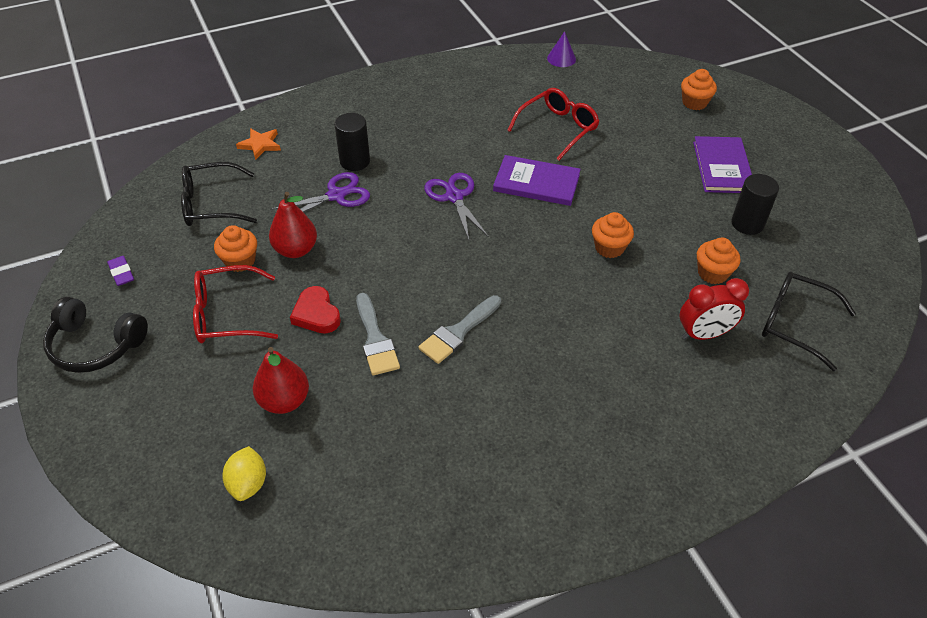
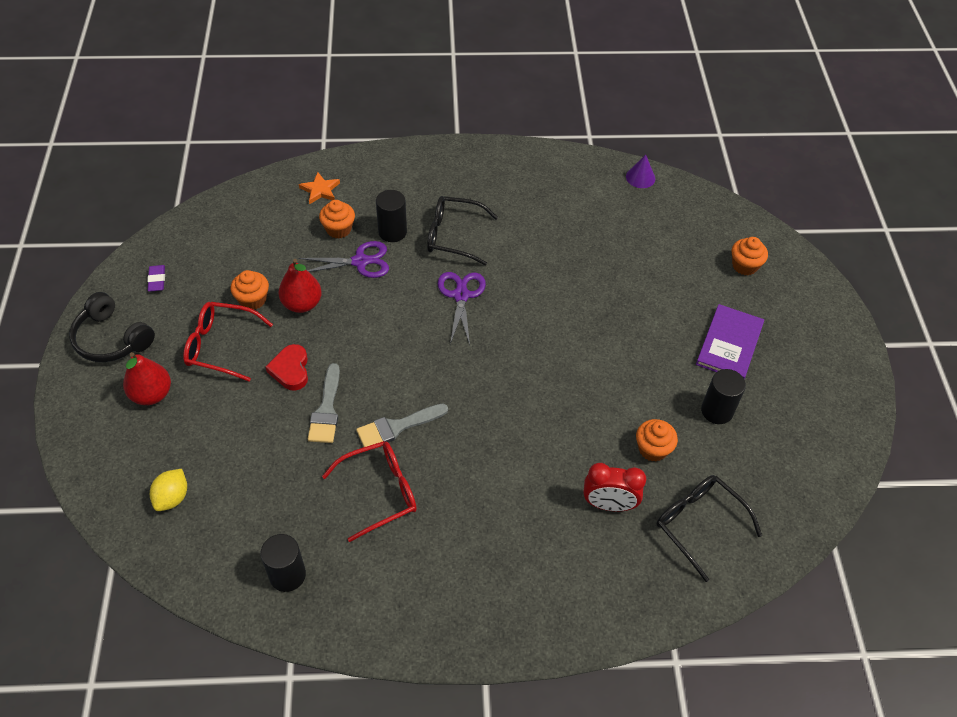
camera: 20 degrees right, 5 degrees up
(212, 204) = (255, 237): black glasses -> black glasses (454, 236)
(284, 401) = (230, 438): red pear -> red pear (152, 394)
(422, 516) = (287, 575): none -> black cylinder
(536, 183) = (542, 305): purple book -> none
(557, 129) = (593, 254): red glasses -> red glasses (379, 492)
(609, 248) = (572, 392): orange cupcake -> orange cupcake (338, 229)

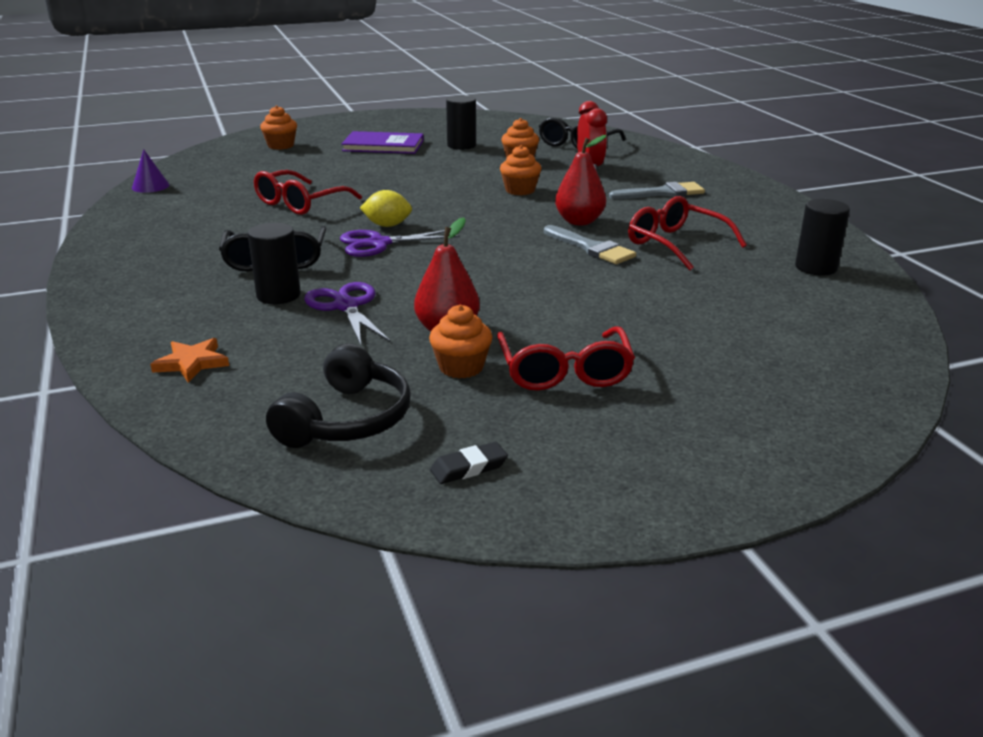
camera: 105 degrees left, 25 degrees down
(112, 338) = (628, 475): black headphones -> black headphones (346, 419)
(152, 394) = (695, 404): red pear -> red pear (579, 221)
(157, 280) = (469, 468): purple eraser -> black eraser
(172, 497) = (819, 347): yellow lemon -> yellow lemon (387, 225)
(290, 370) = (565, 315): red heart -> none
(326, 409) = (603, 285): grey brush -> grey brush (662, 193)
(338, 229) = (283, 332): orange cupcake -> orange cupcake (520, 190)
(570, 262) = (301, 203): none -> red glasses

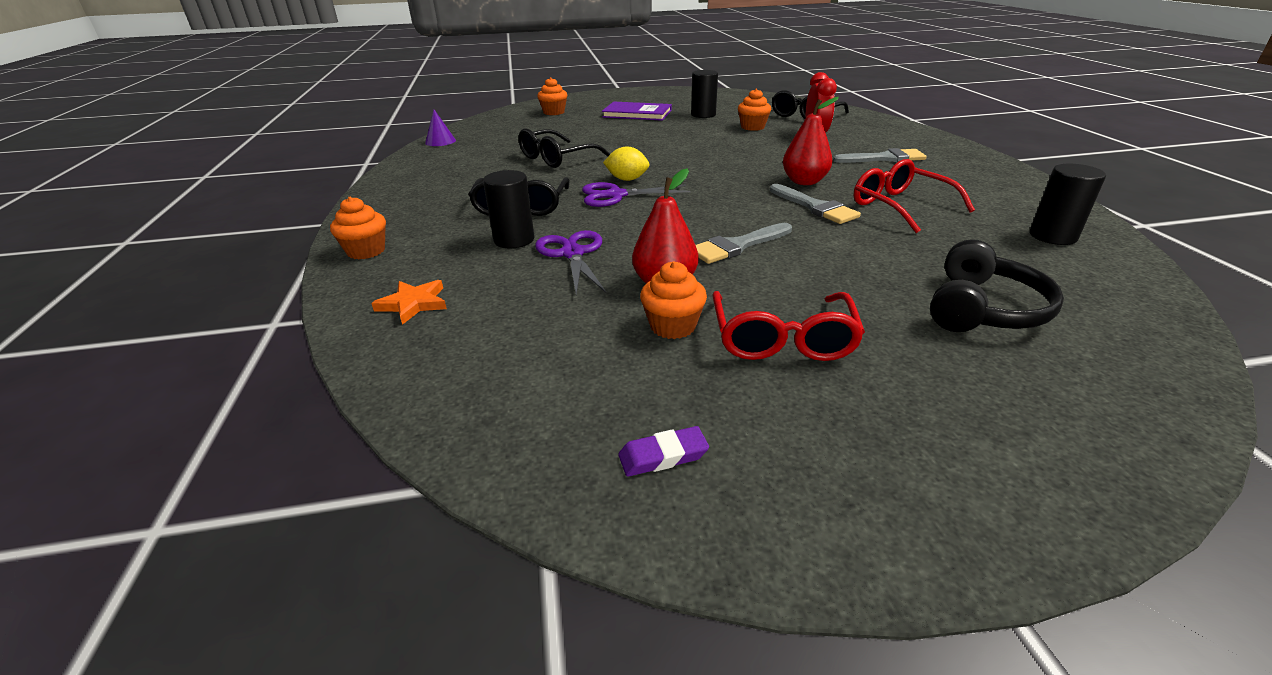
camera: 10 degrees right, 5 degrees up
(301, 203) = (557, 158): red glasses -> black glasses
(346, 419) = (542, 379): black headphones -> black headphones (982, 309)
(469, 468) = (663, 456): black eraser -> purple eraser
(515, 290) = (737, 246): none -> grey brush
(520, 190) = (750, 152): orange cupcake -> orange cupcake (366, 251)

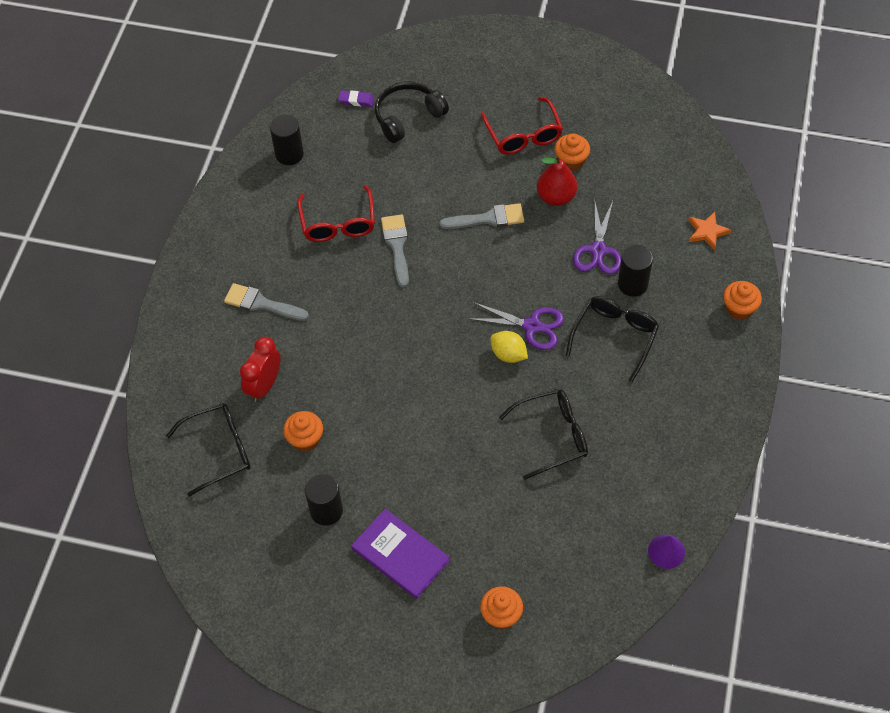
camera: 155 degrees left, 25 degrees up
(663, 456) = (613, 95): purple eraser -> purple eraser (356, 100)
(782, 338) = (523, 134): red glasses -> red glasses turned 135 degrees clockwise
(804, 182) = (368, 288): red pear -> none

